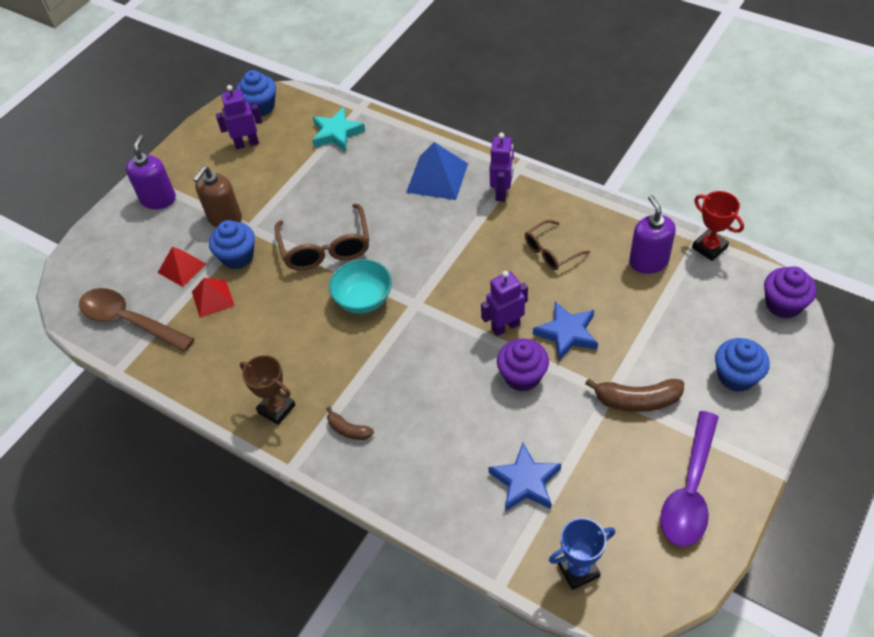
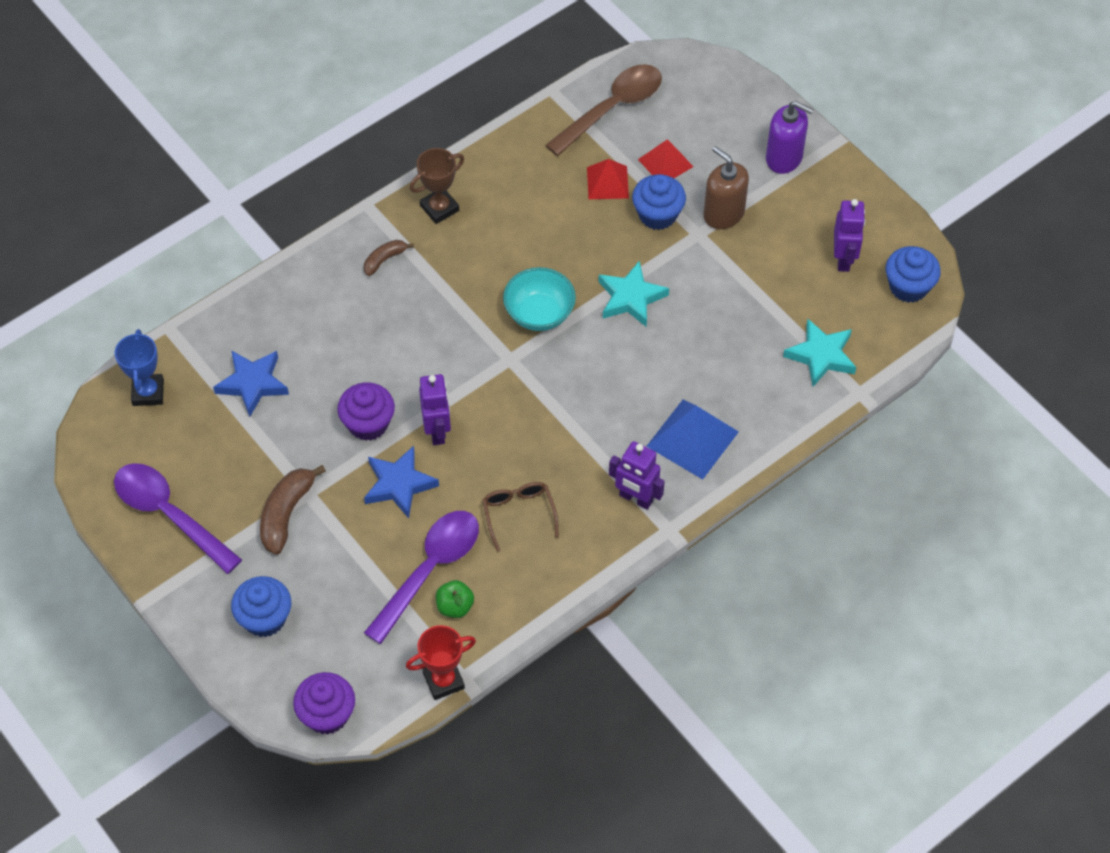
camera: 105 degrees right, 5 degrees up
(326, 248) = (631, 298): brown glasses -> turquoise star
(628, 287) = (430, 570): none -> purple spoon
(648, 261) = (455, 606): purple soap dispenser -> green apple

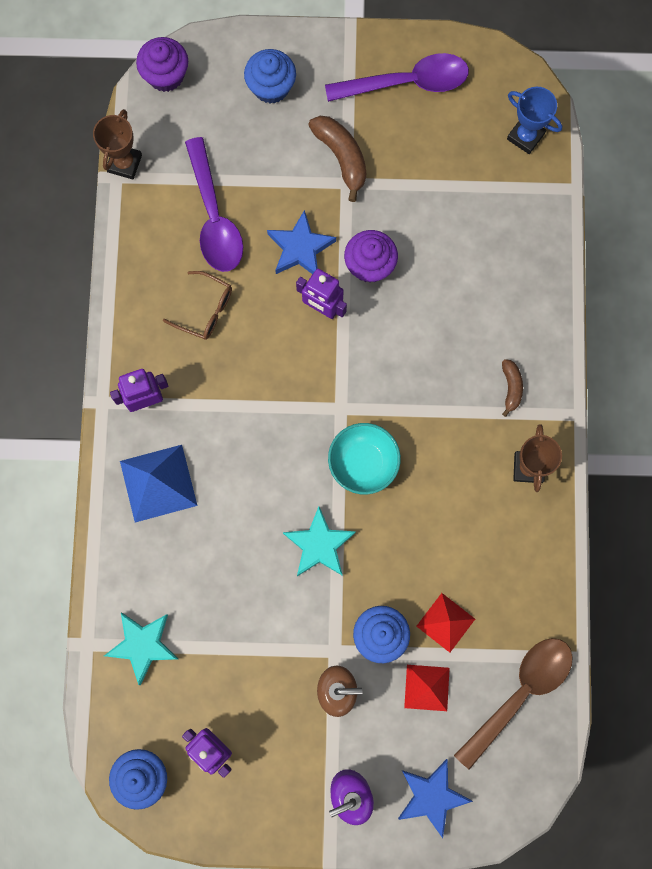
camera: 130 degrees right, 20 degrees up
(253, 384) = (473, 211): blue star -> blue star (431, 796)
(443, 680) = (124, 163): red trophy -> brown trophy
(455, 606) = (172, 212): green apple -> none
(612, 108) = (520, 693): brown spoon -> brown spoon turned 135 degrees counterclockwise

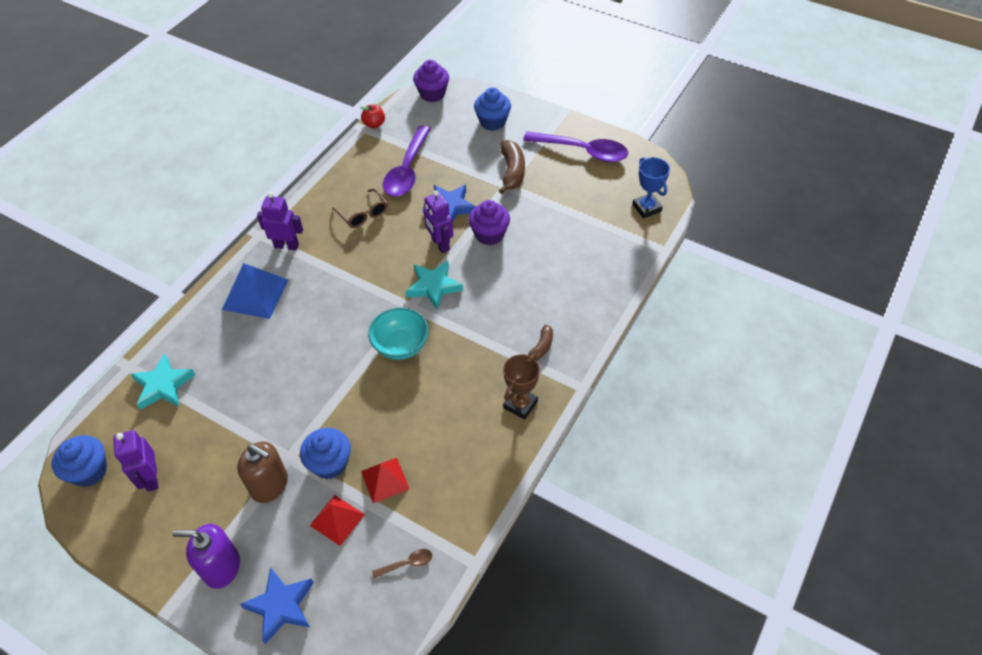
camera: 30 degrees right, 25 degrees down
(124, 163) = (374, 124): brown trophy -> red apple
(319, 545) = (331, 381): turquoise star -> turquoise star (433, 286)
(520, 693) = (407, 563): brown spoon -> brown spoon, size x0.41

